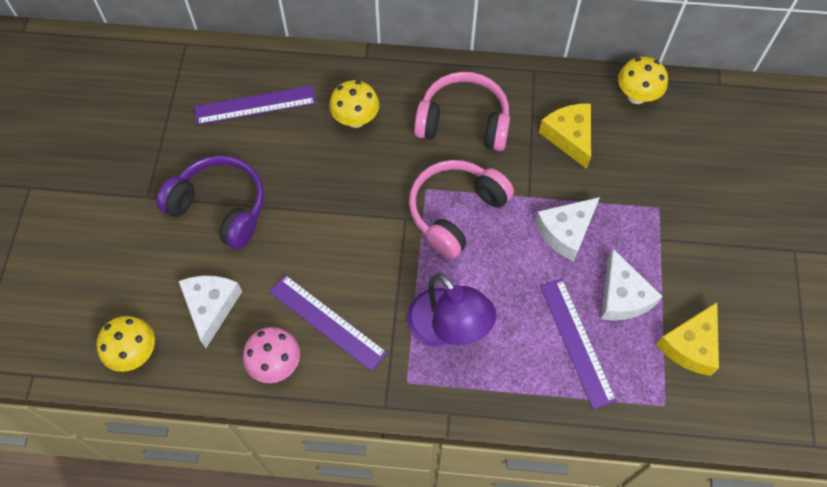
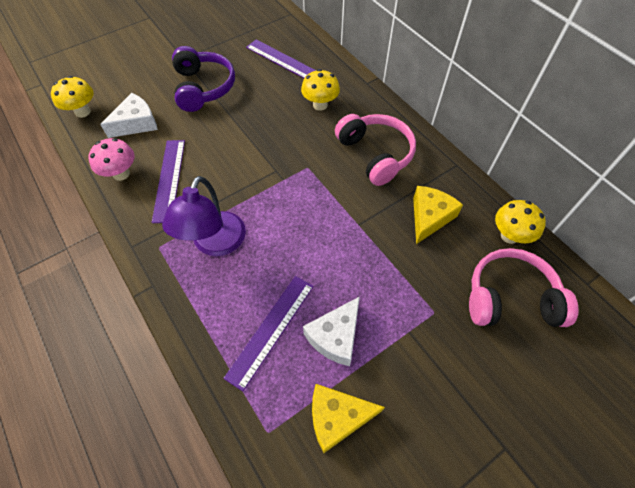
camera: 50 degrees right, 5 degrees down
(455, 211) = (306, 192): pink headphones -> pink headphones (510, 298)
(565, 232) = (353, 264): white cheese -> none

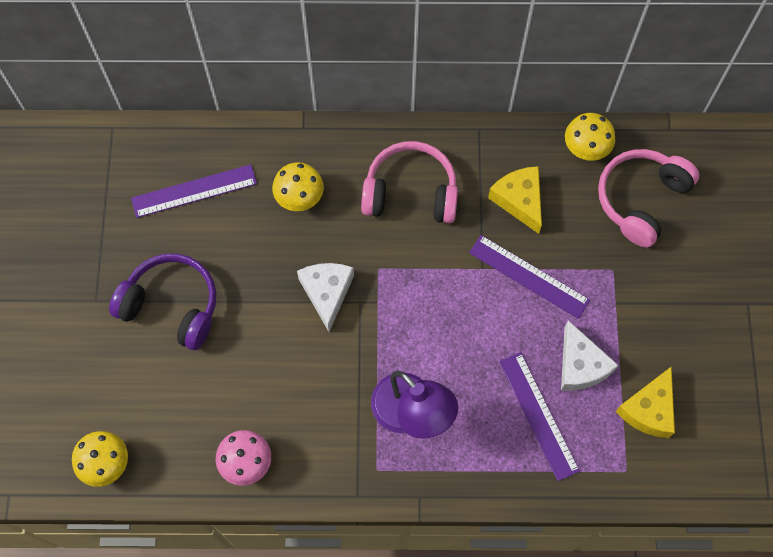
camera: 55 degrees left, 10 degrees up
(136, 123) = (176, 411): white cheese -> white cheese (327, 293)
(169, 179) = (293, 416): purple ruler -> purple ruler (529, 276)

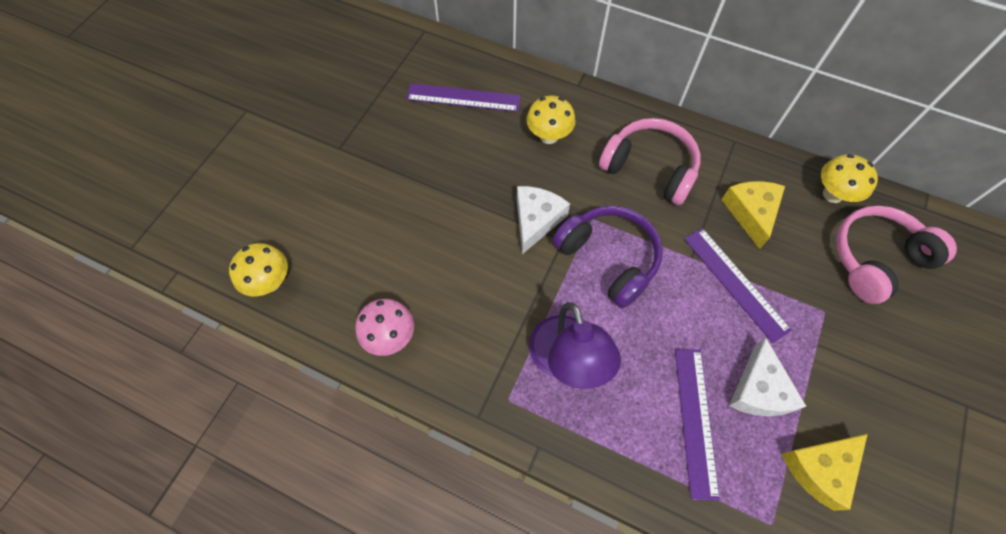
camera: 25 degrees right, 5 degrees down
(172, 305) = (398, 176): purple headphones -> purple headphones (609, 258)

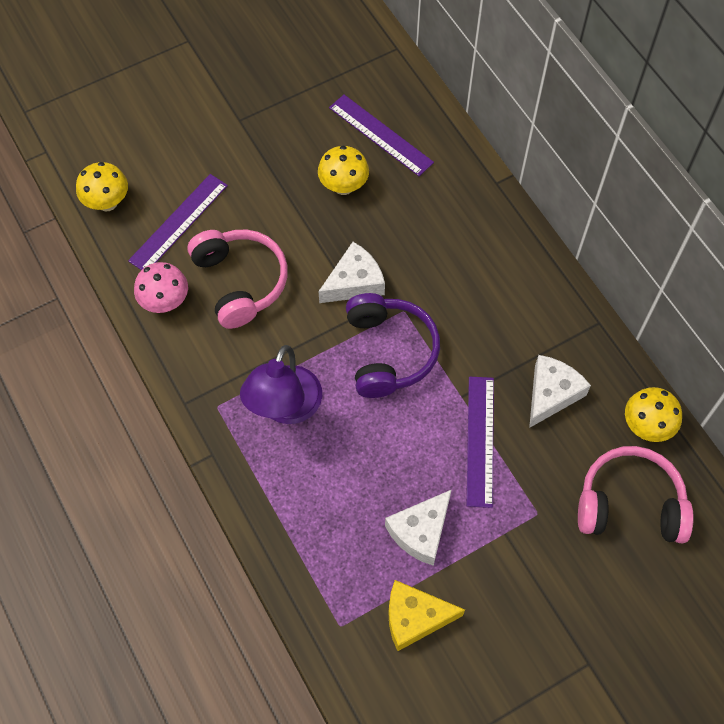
camera: 35 degrees right, 0 degrees up
(549, 136) = (428, 215): yellow mushroom -> yellow mushroom (343, 186)
(650, 168) = (495, 298): pink headphones -> pink headphones (240, 282)
(696, 420) = (348, 518): purple ruler -> purple ruler (179, 223)
(751, 213) = (551, 394): yellow cheese -> white cheese

